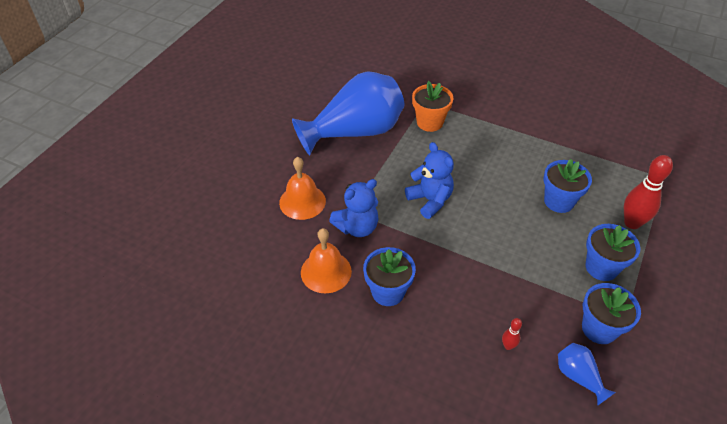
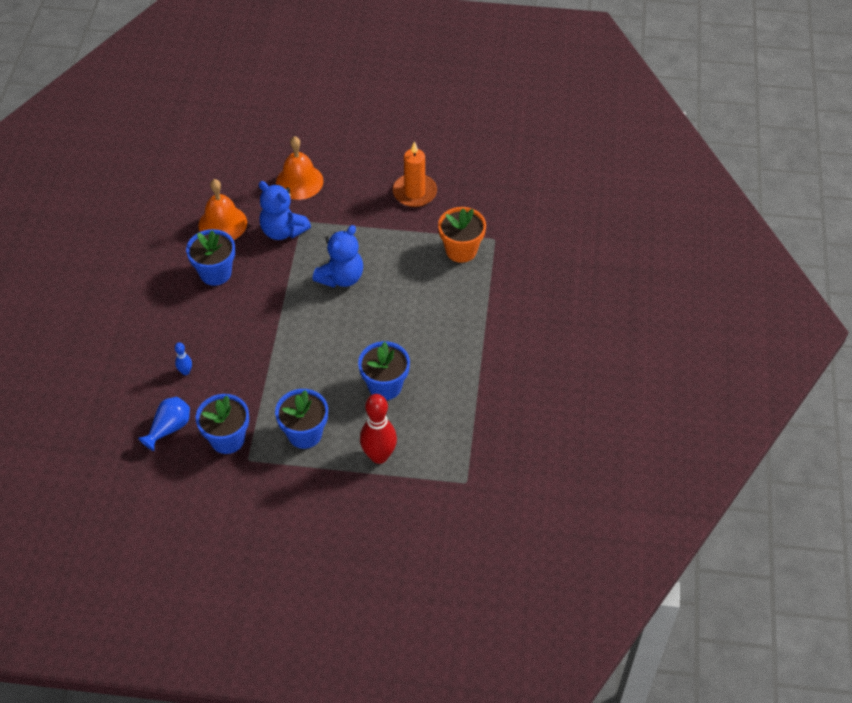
camera: 70 degrees right, 5 degrees up
(355, 132) = (414, 192): blue vase -> orange candle
(508, 346) = (185, 372): red bowling pin -> blue bowling pin

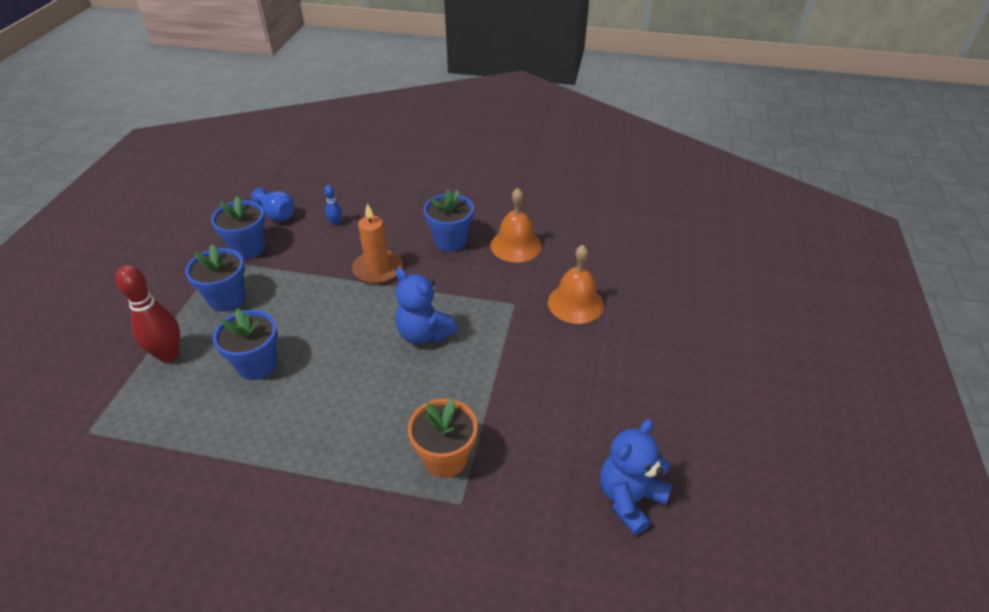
camera: 95 degrees right, 10 degrees down
(283, 231) = (501, 288): blue teddy bear -> blue teddy bear (629, 499)
(414, 192) = (555, 413): orange candle -> orange candle (378, 269)

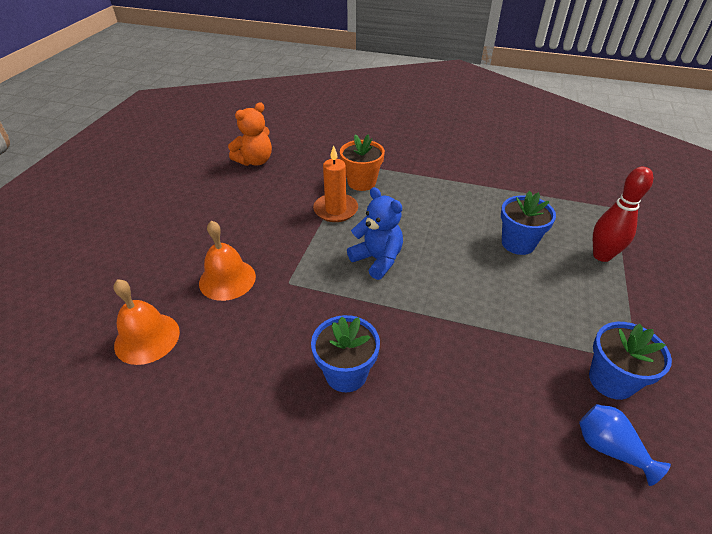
camera: 175 degrees left, 0 degrees up
(227, 299) = (587, 307): blue flower pot -> none
(335, 223) = (511, 421): blue bowling pin -> none
(378, 269) = (433, 334): orange candle -> orange candle (335, 210)
(516, 245) = (264, 359): orange bell -> orange bell (147, 338)
(629, 499) = (255, 161): blue teddy bear -> orange teddy bear

